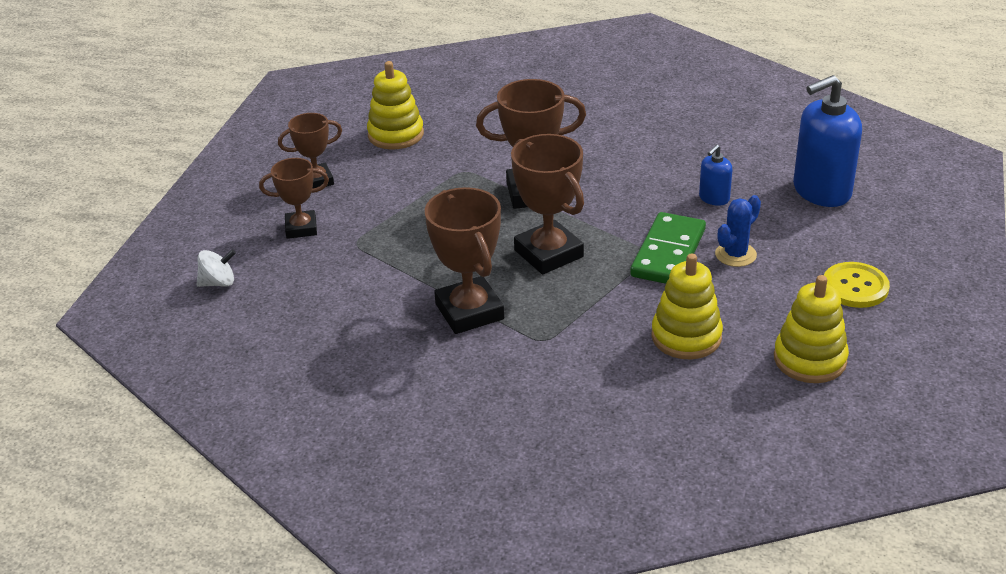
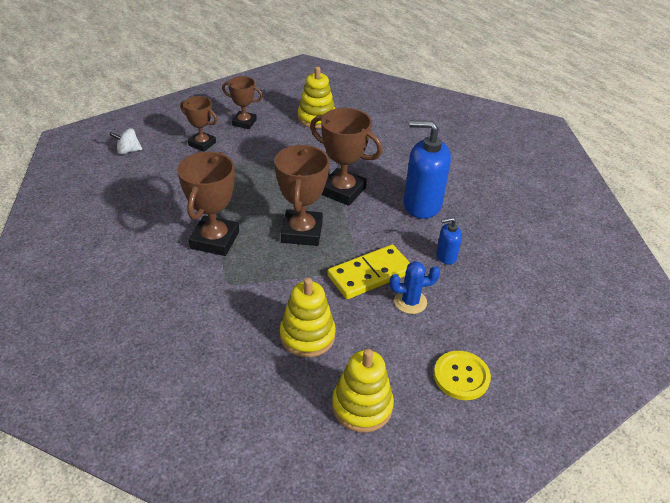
camera: 35 degrees right, 5 degrees up
(218, 283) = (128, 151): white spinning top -> white spinning top turned 150 degrees clockwise
(668, 253) = (370, 274): green domino -> yellow domino
(821, 191) = (526, 294): blue soap dispenser -> blue soap dispenser (422, 204)

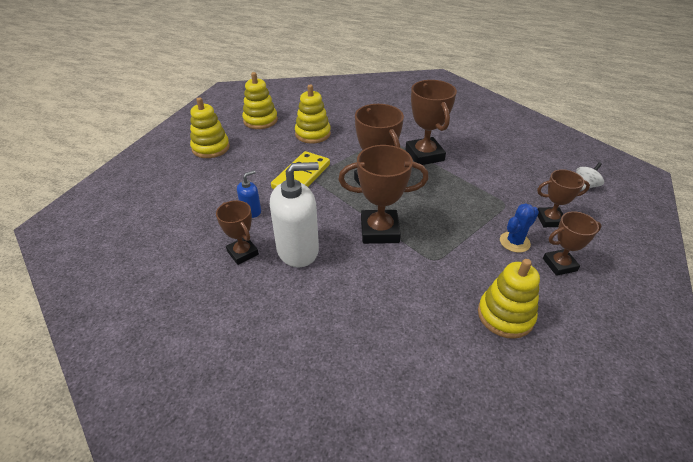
camera: 150 degrees right, 0 degrees up
(410, 302) = (262, 171): blue cactus -> blue cactus (514, 242)
(422, 204) = (298, 250): blue soap dispenser -> white soap dispenser
(461, 376) = (211, 148): yellow button -> yellow stacking toy
(470, 221) = (242, 253): none -> brown trophy

